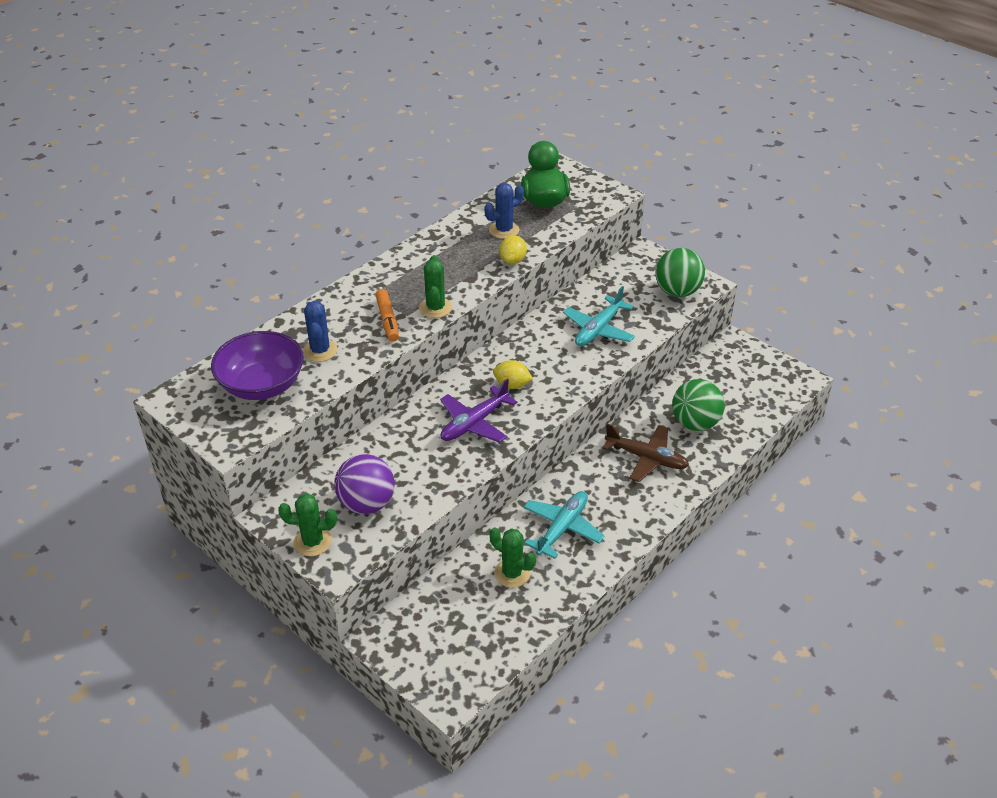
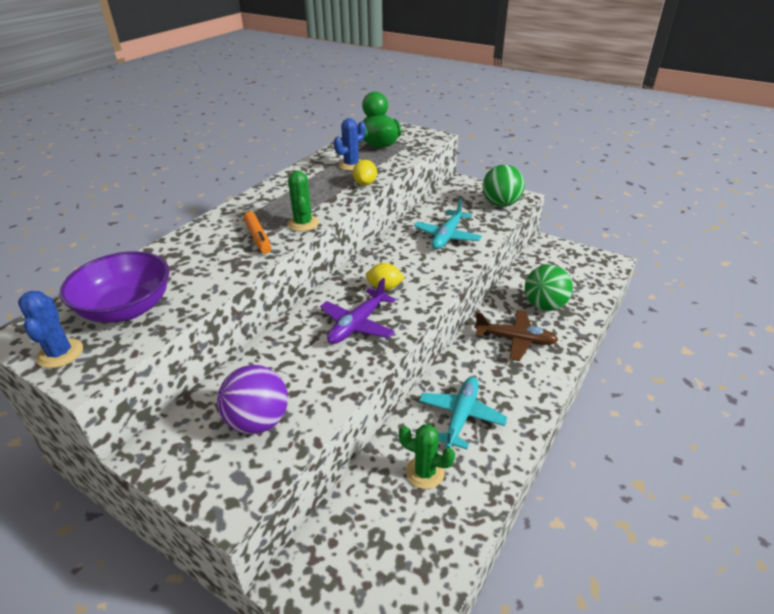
camera: 10 degrees left, 5 degrees down
(312, 542) = (198, 476): green cactus -> none
(320, 350) = (191, 270): blue cactus -> blue cactus (60, 353)

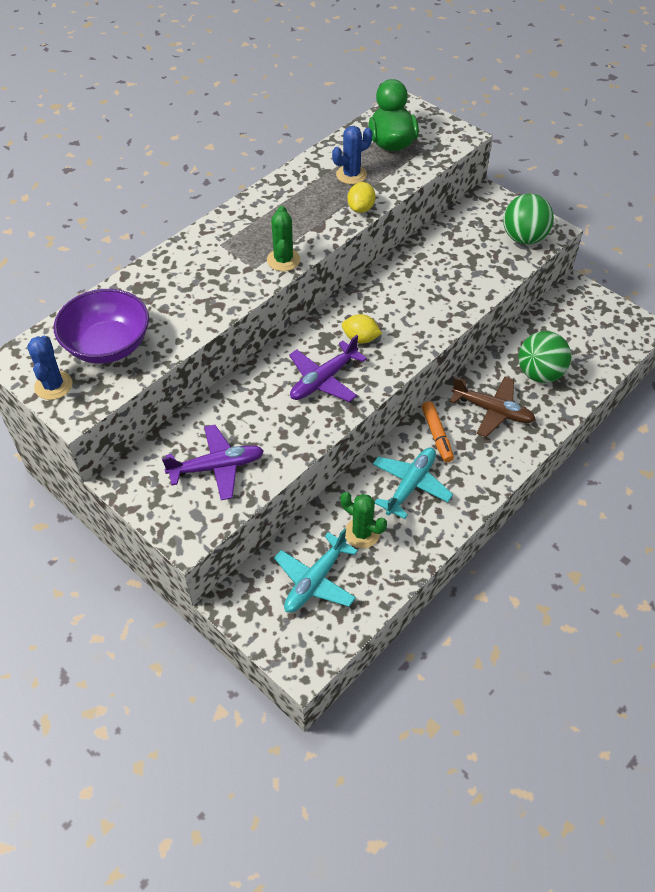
camera: 10 degrees right, 15 degrees up
(258, 238) = (235, 273): orange marker -> orange marker (437, 435)
(258, 421) = (217, 467): purple ball -> purple plane
(447, 236) = (446, 279): turquoise plane -> turquoise plane (315, 581)

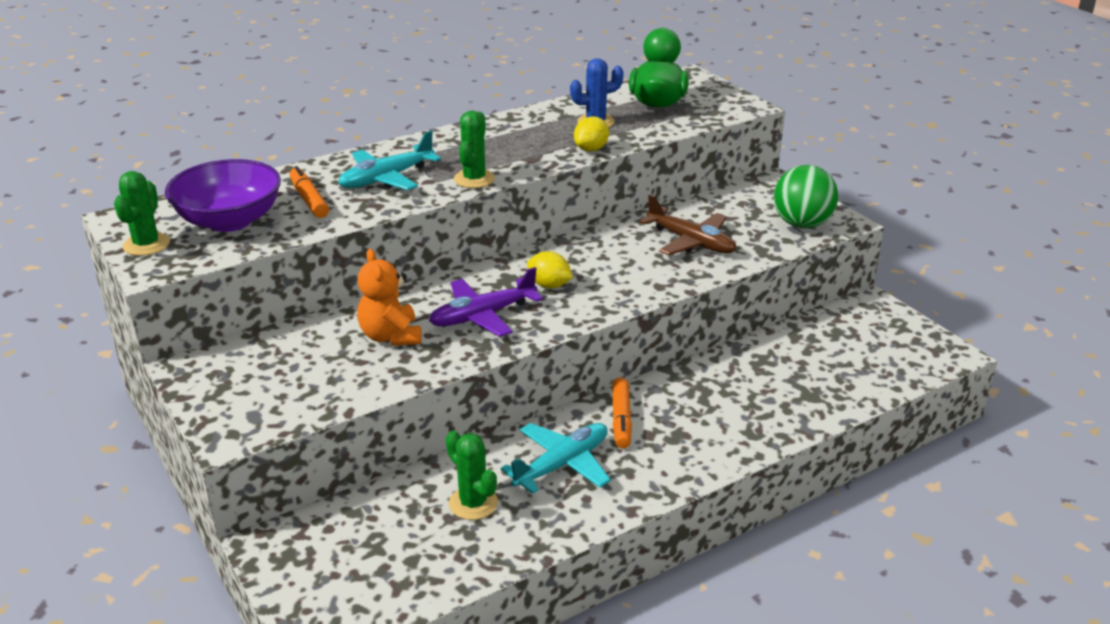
camera: 15 degrees right, 20 degrees down
(53, 385) = (146, 244): blue cactus -> green cactus
(161, 308) = (309, 199): none -> orange marker
(217, 467) = (306, 375): purple plane -> none
(263, 415) = (391, 336): none -> orange teddy bear
(315, 581) = (385, 542): turquoise plane -> turquoise plane (386, 178)
(492, 411) = (707, 407): brown plane -> brown plane (691, 242)
(539, 374) = (787, 379): green ball -> none

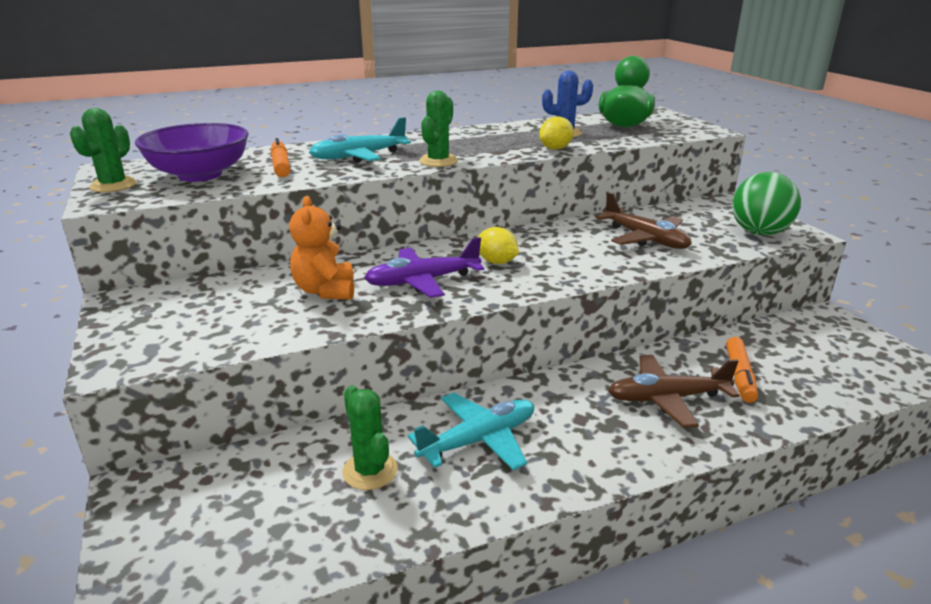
camera: 10 degrees right, 5 degrees down
(621, 419) = (553, 400): orange marker -> orange marker (739, 376)
(723, 406) = (667, 398): none -> brown plane

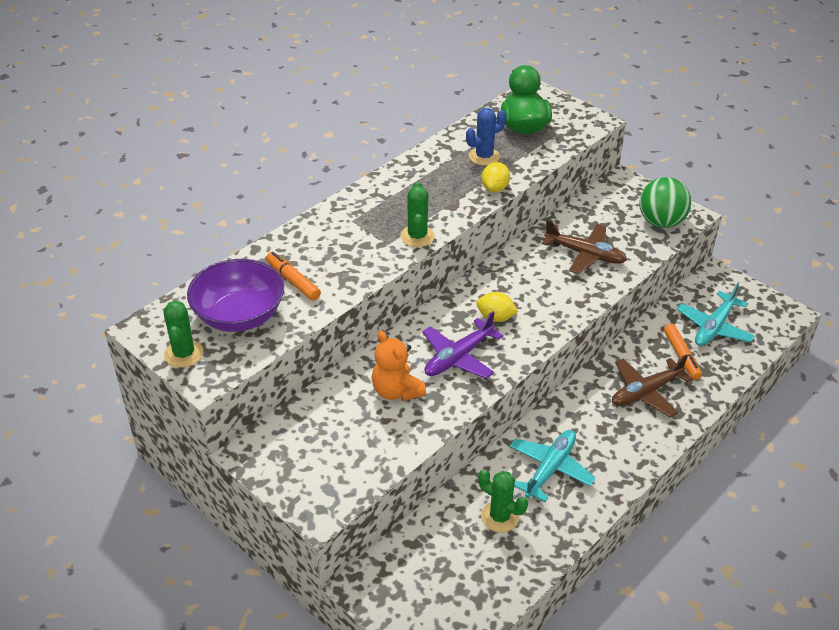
camera: 25 degrees left, 15 degrees up
(358, 157) = (345, 247): turquoise plane -> turquoise plane (714, 327)

